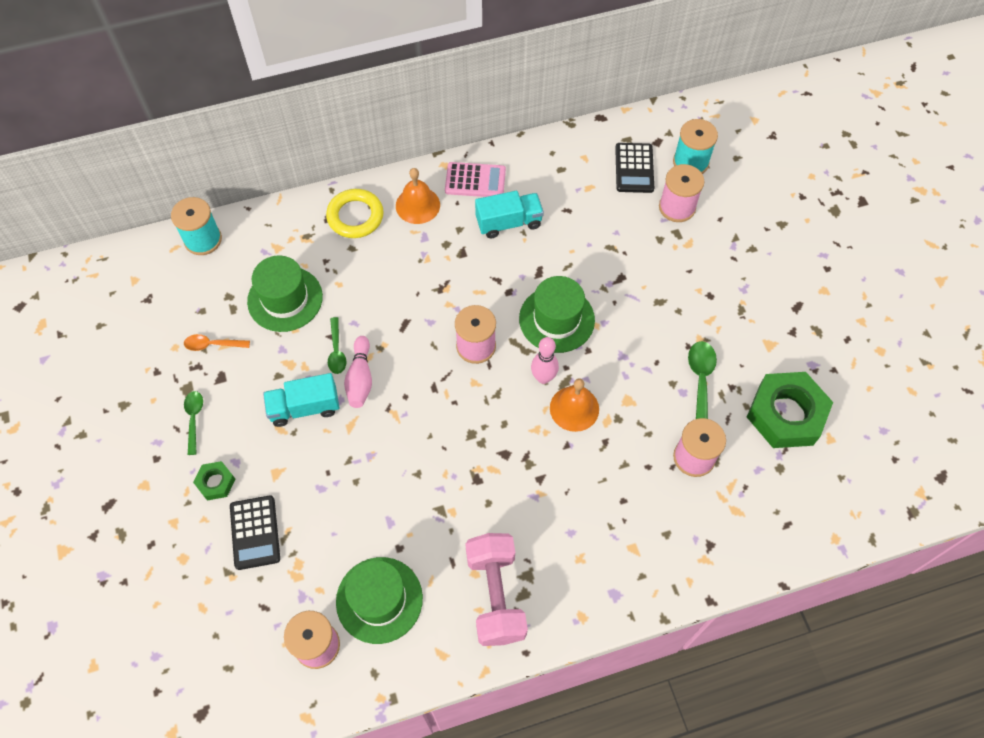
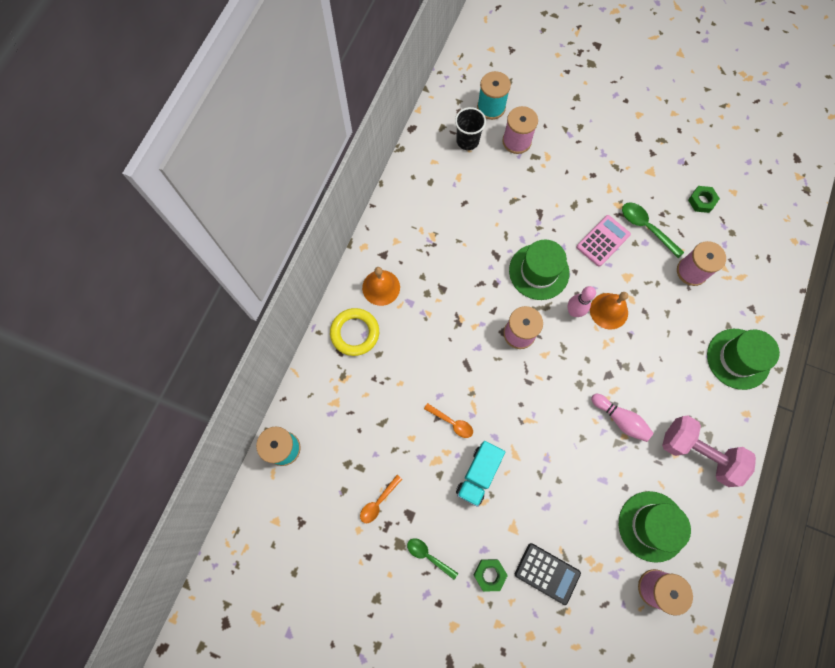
camera: 50 degrees left, 10 degrees up
(285, 299) = (382, 427): green hat -> green hat (738, 359)
(337, 351) = (452, 422): green spoon -> orange spoon
(360, 378) = (485, 422): pink bowling pin -> pink bowling pin (620, 419)
(475, 180) = (393, 238): pink calculator -> pink calculator (602, 241)
(509, 223) = (444, 243): turquoise truck -> none
(634, 168) = (467, 141): black calculator -> black cup
(786, 414) = (701, 201): green nut -> green nut, size x0.47

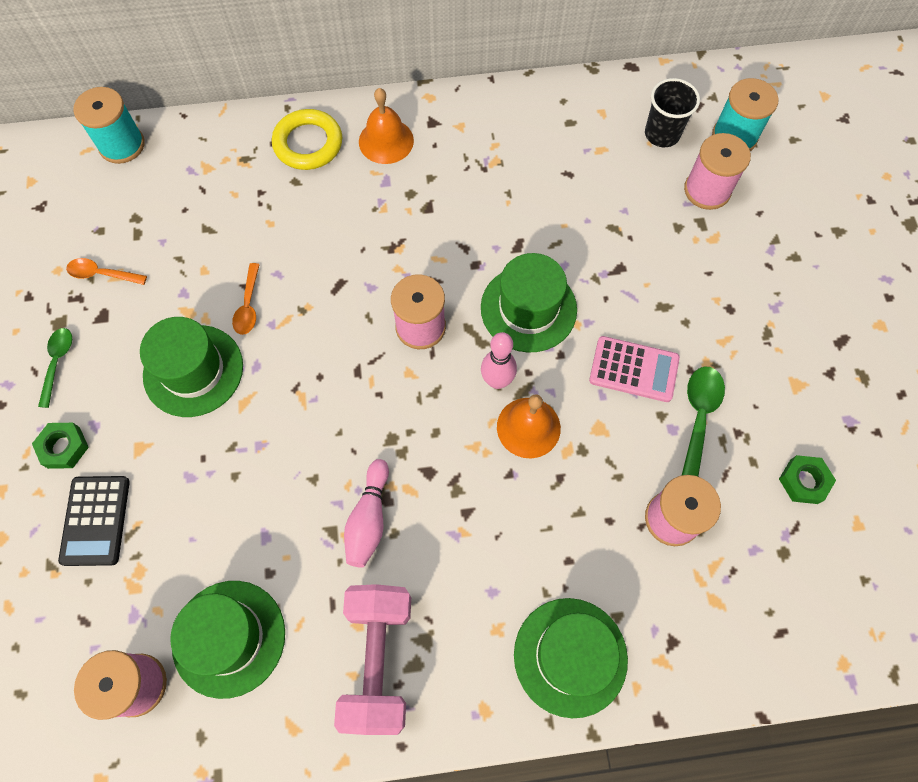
camera: 60 degrees right, 5 degrees down
(478, 474) = (193, 370): turquoise truck -> green hat

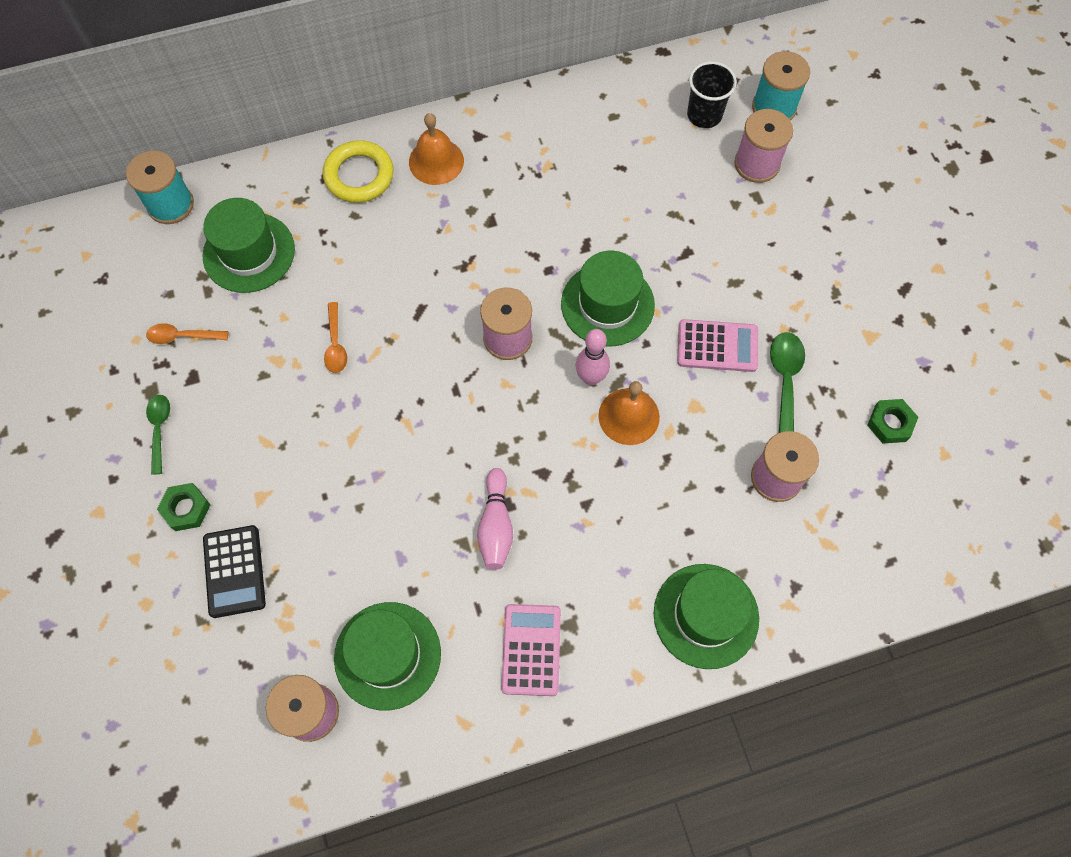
camera: 10 degrees left, 0 degrees up
(193, 370) = (296, 415): green hat -> green hat (249, 252)
(378, 659) = (531, 649): pink dumbbell -> pink calculator

